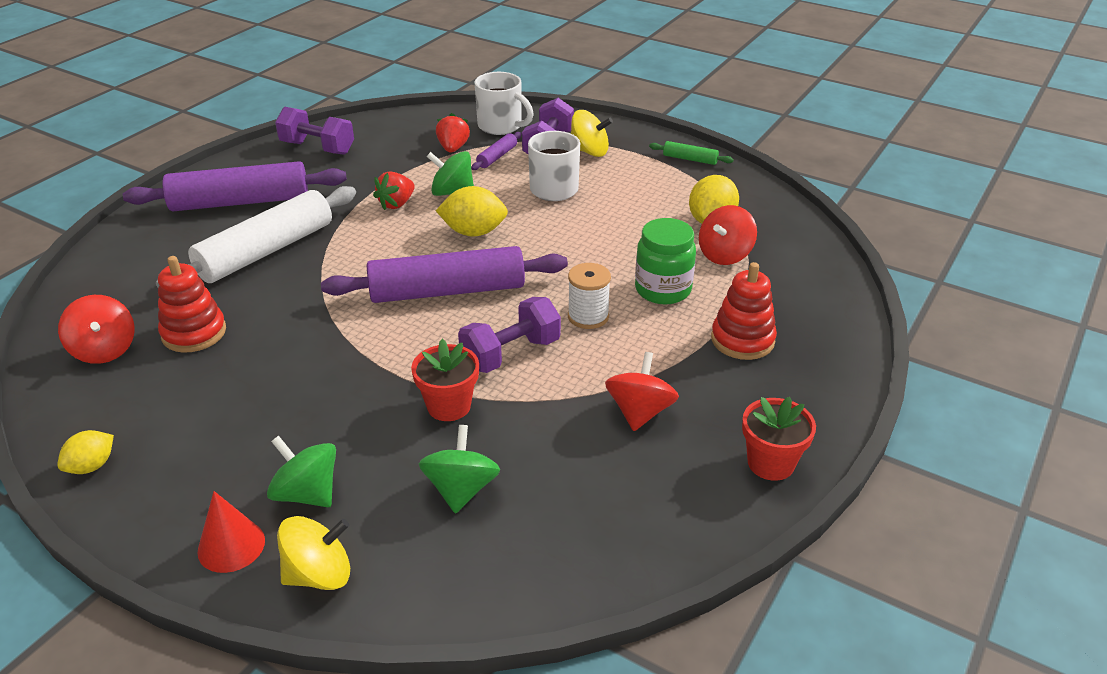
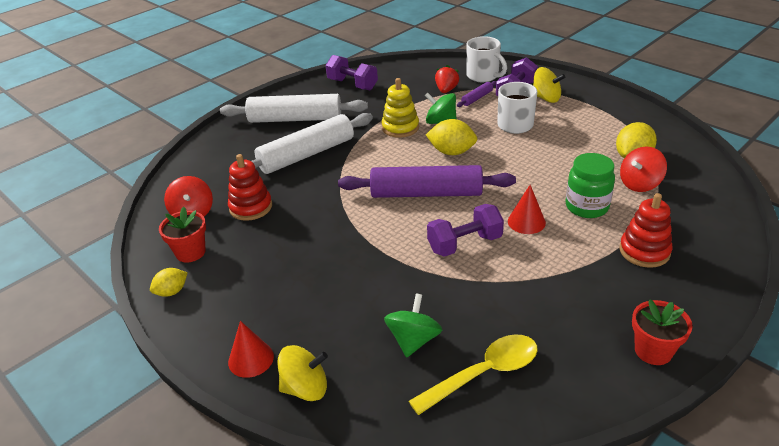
camera: 15 degrees right, 0 degrees up
(240, 202) = (295, 119): purple rolling pin -> white rolling pin
(307, 493) = (306, 329): green spinning top -> none
(396, 204) = (400, 128): red strawberry -> yellow stacking toy
(449, 406) = (414, 277): red flower pot -> red flower pot (190, 252)
(562, 520) = (484, 373): none -> yellow spoon
(588, 316) = (526, 222): white spool -> red cone
(640, 412) = (555, 298): red spinning top -> none
(690, 159) = (623, 108): green rolling pin -> none

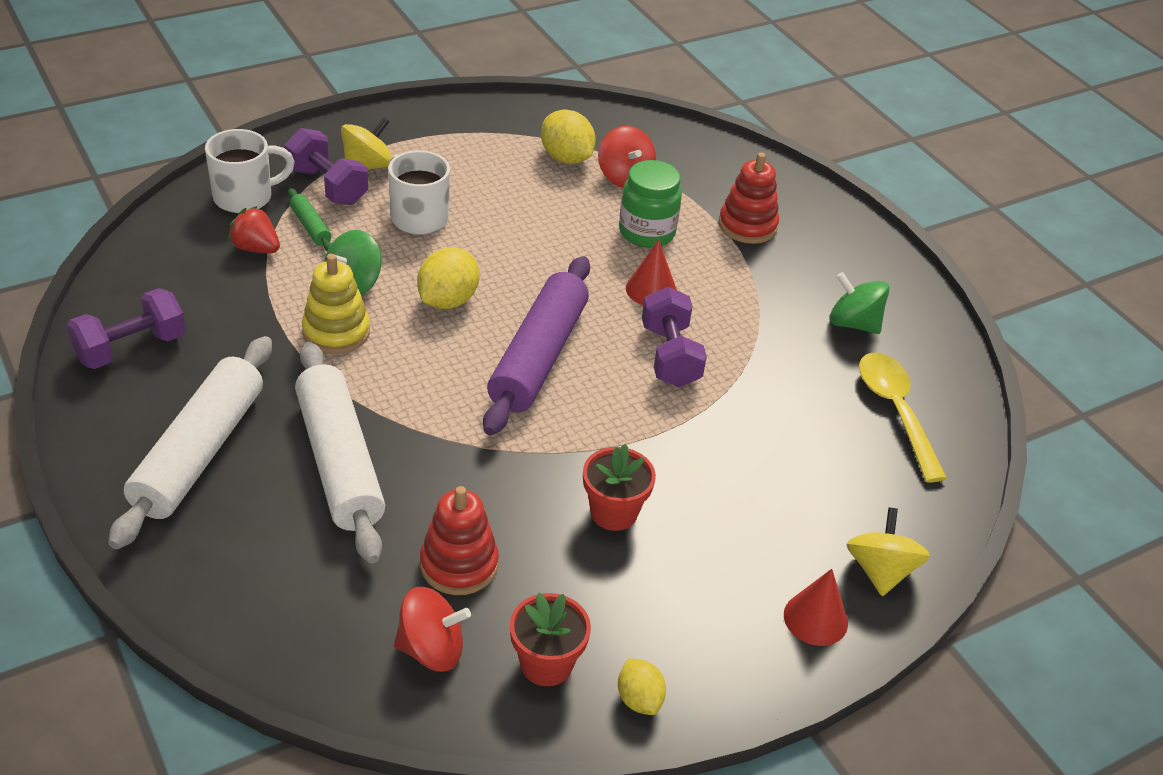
camera: 80 degrees left, 5 degrees up
(413, 340) = (828, 453): green spinning top -> green spinning top (853, 323)
(477, 98) = (311, 226): purple rolling pin -> green rolling pin
(653, 351) = (896, 283): red flower pot -> red flower pot (613, 512)

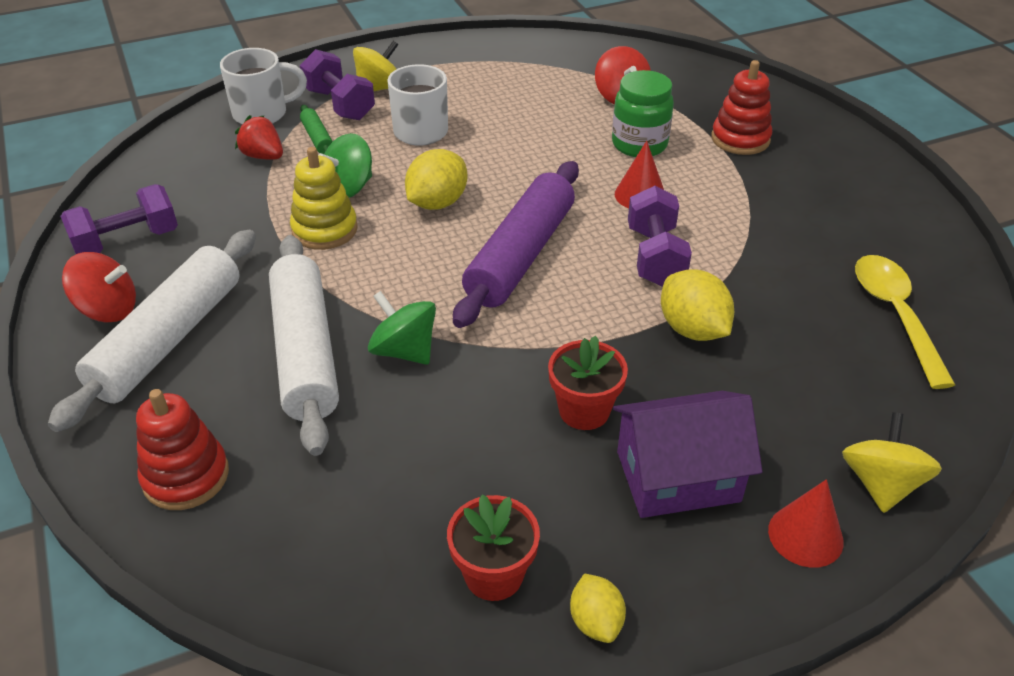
camera: 10 degrees right, 0 degrees up
(431, 649) = (368, 552): red spinning top -> red spinning top (108, 309)
(459, 564) = (412, 460): red stacking toy -> red stacking toy (186, 476)
(566, 158) = (566, 81): yellow lemon -> yellow lemon (692, 329)
(702, 570) = (678, 476): none -> purple house
(853, 323) = (848, 228): green spinning top -> green spinning top (404, 351)

